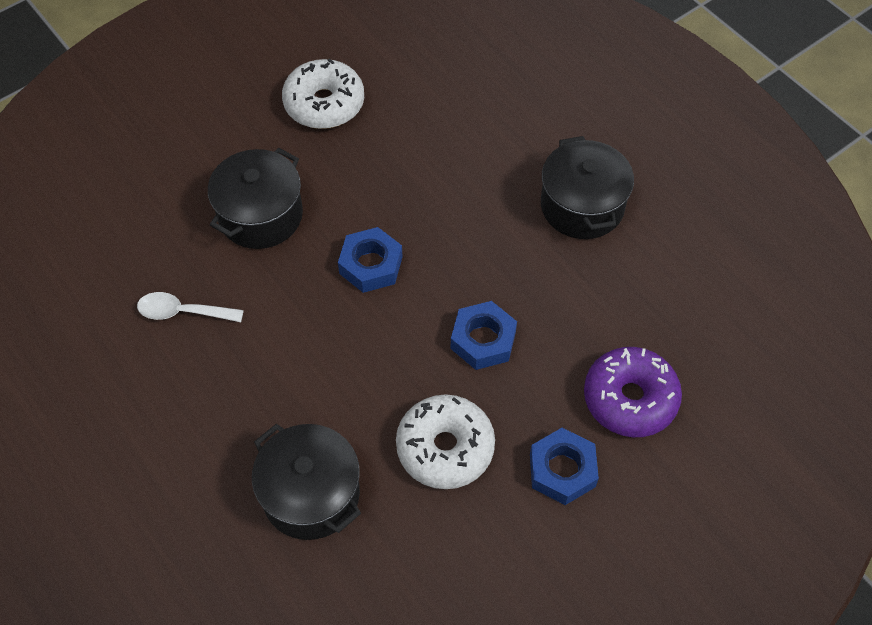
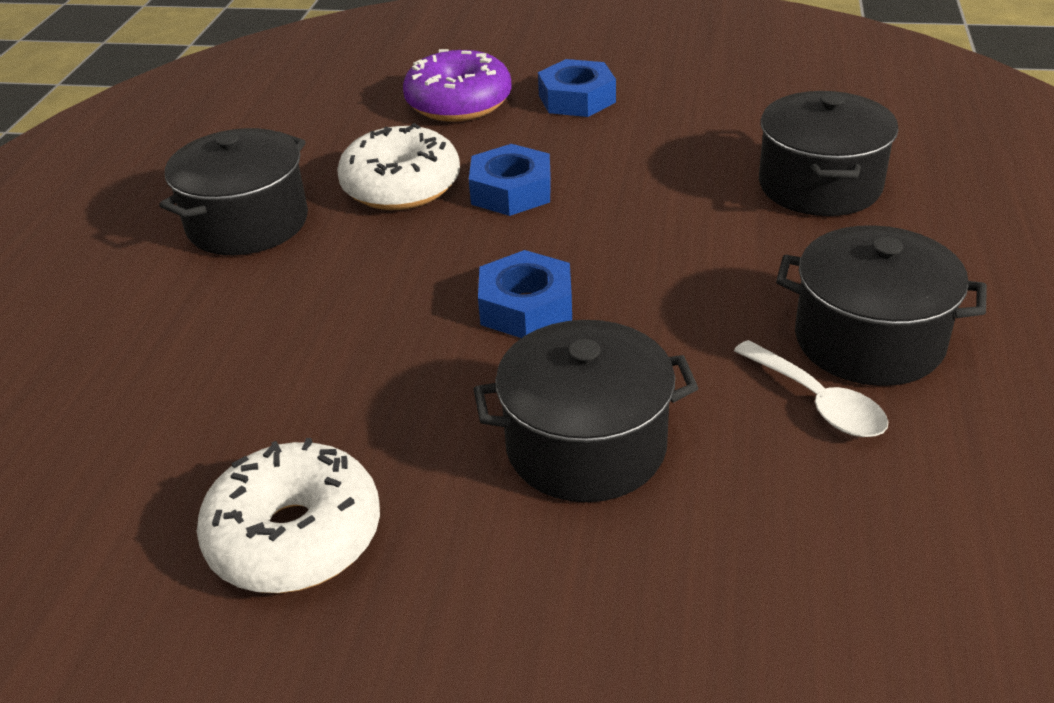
camera: 130 degrees left, 20 degrees down
(186, 371) = (869, 340): none -> black pot
(445, 448) = (653, 152): white donut -> white donut (401, 186)

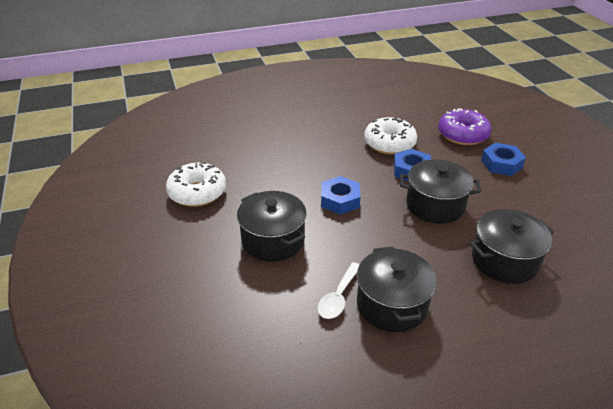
camera: 60 degrees right, 0 degrees up
(247, 223) = (337, 120): black pot -> black pot (435, 205)

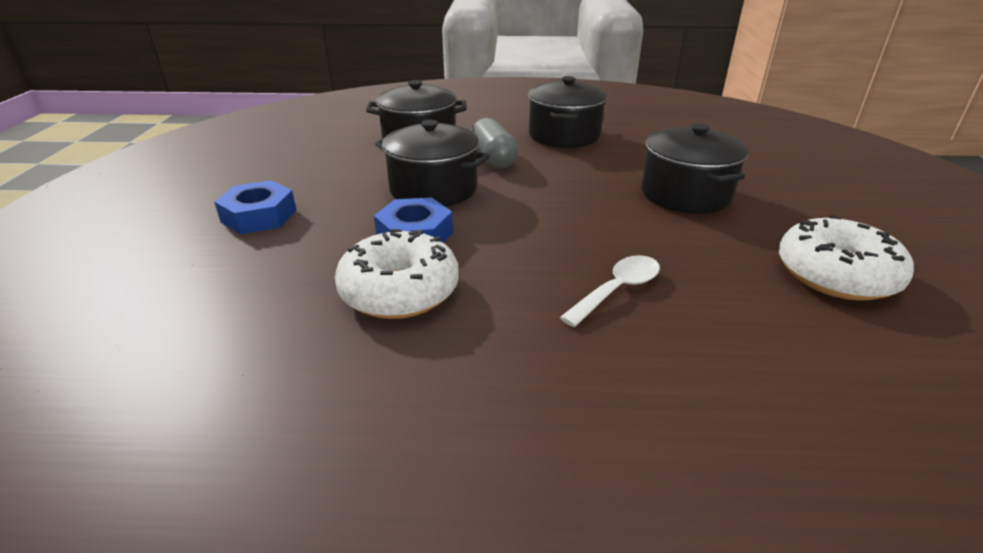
camera: 160 degrees left, 5 degrees down
(338, 297) = (616, 146): white spoon -> white spoon (617, 290)
(340, 200) = (568, 218): blue nut -> none
(425, 249) = (493, 158): none -> grey capsule
(462, 135) = (231, 276): purple donut -> none

